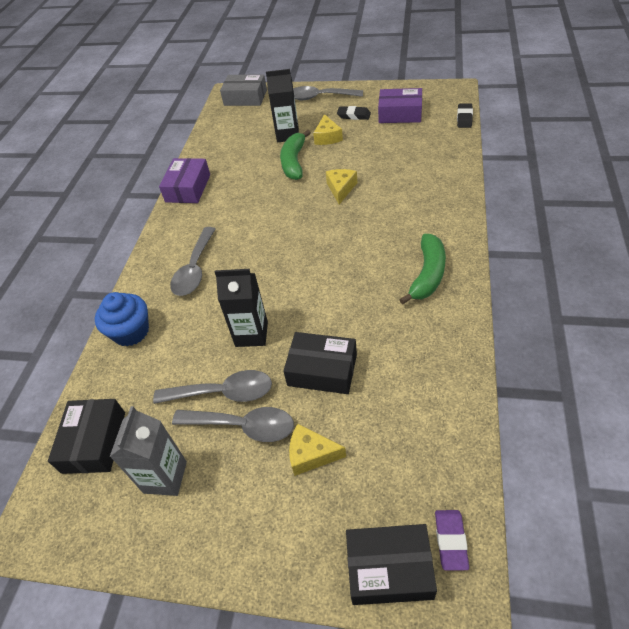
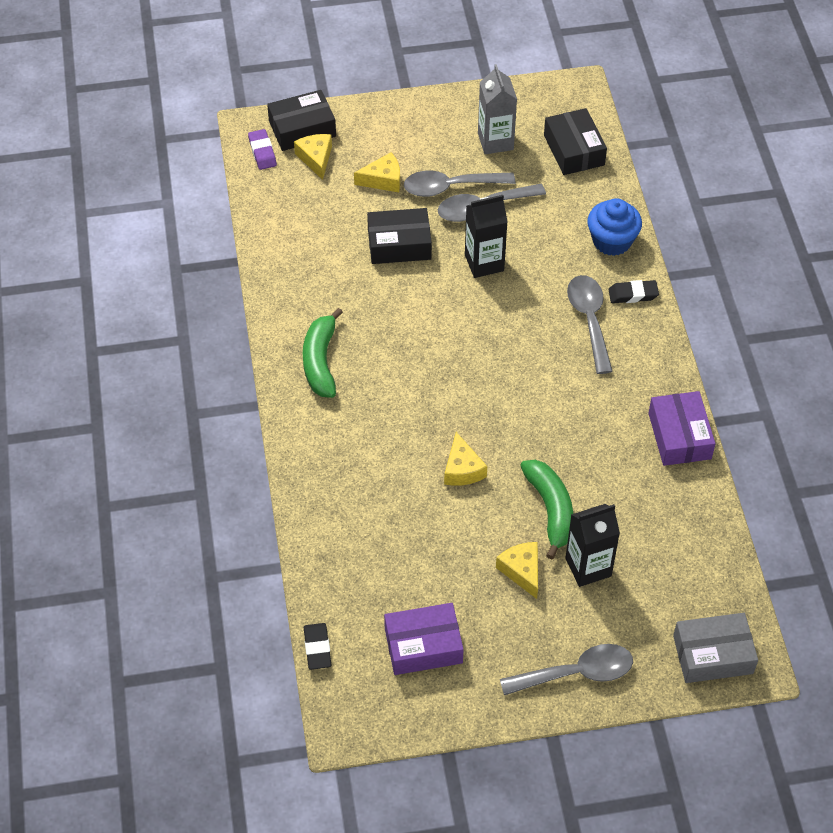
camera: 155 degrees right, 5 degrees up
(353, 115) = (498, 630): black eraser -> black eraser (633, 294)
(382, 509) = (316, 158): none -> yellow cheese

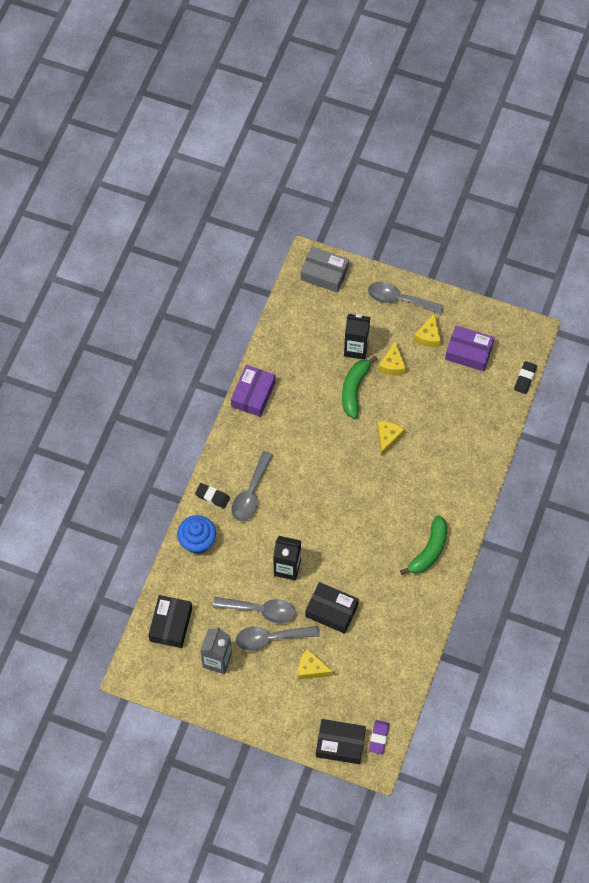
camera: 150 degrees left, 10 degrees up
(316, 158) = (345, 712): yellow cheese -> yellow cheese (428, 336)
(450, 187) = (271, 638): grey spoon -> grey spoon turned 150 degrees clockwise

